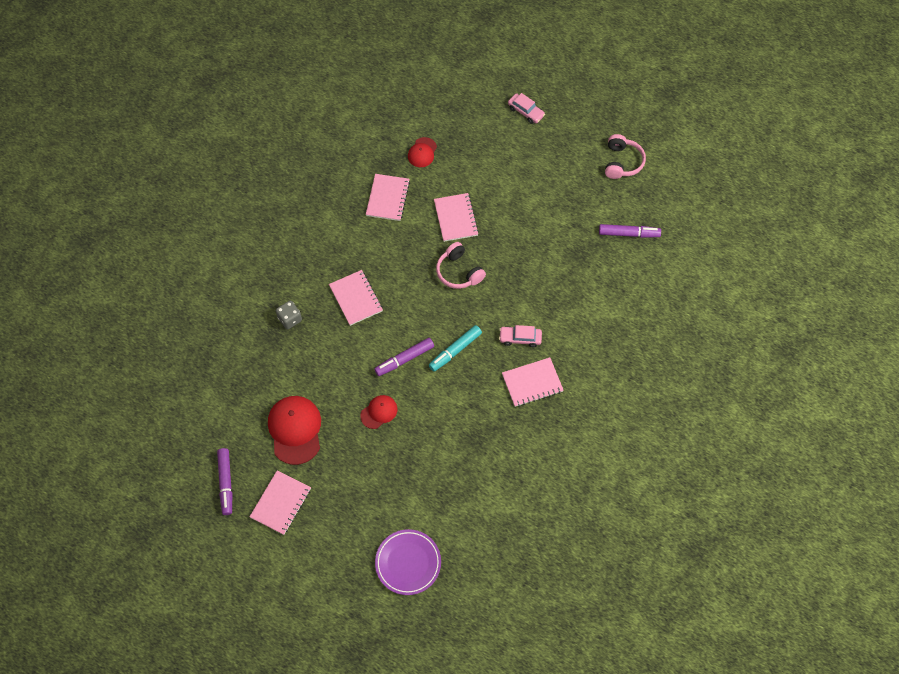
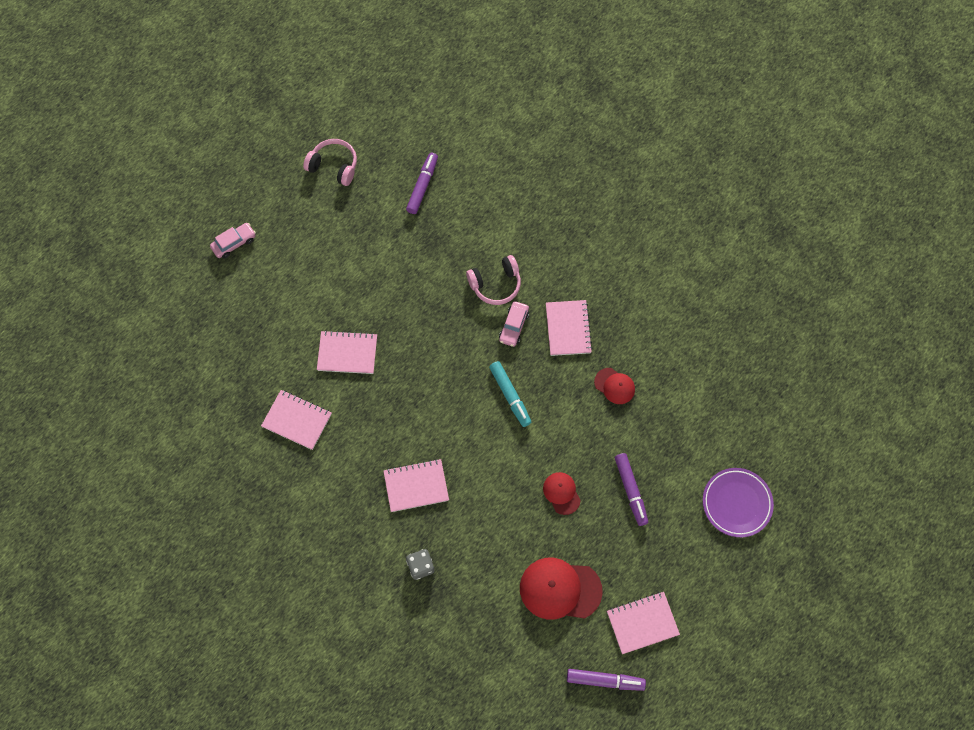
camera: 75 degrees left, 5 degrees up
(281, 503) = (642, 623): pink notebook -> pink notebook turned 60 degrees counterclockwise
(404, 359) = (506, 451): purple marker -> purple marker (630, 490)
(422, 152) = (248, 367): red cap -> red cap (614, 386)
(459, 272) = (416, 367): pink headphones -> pink headphones (495, 284)

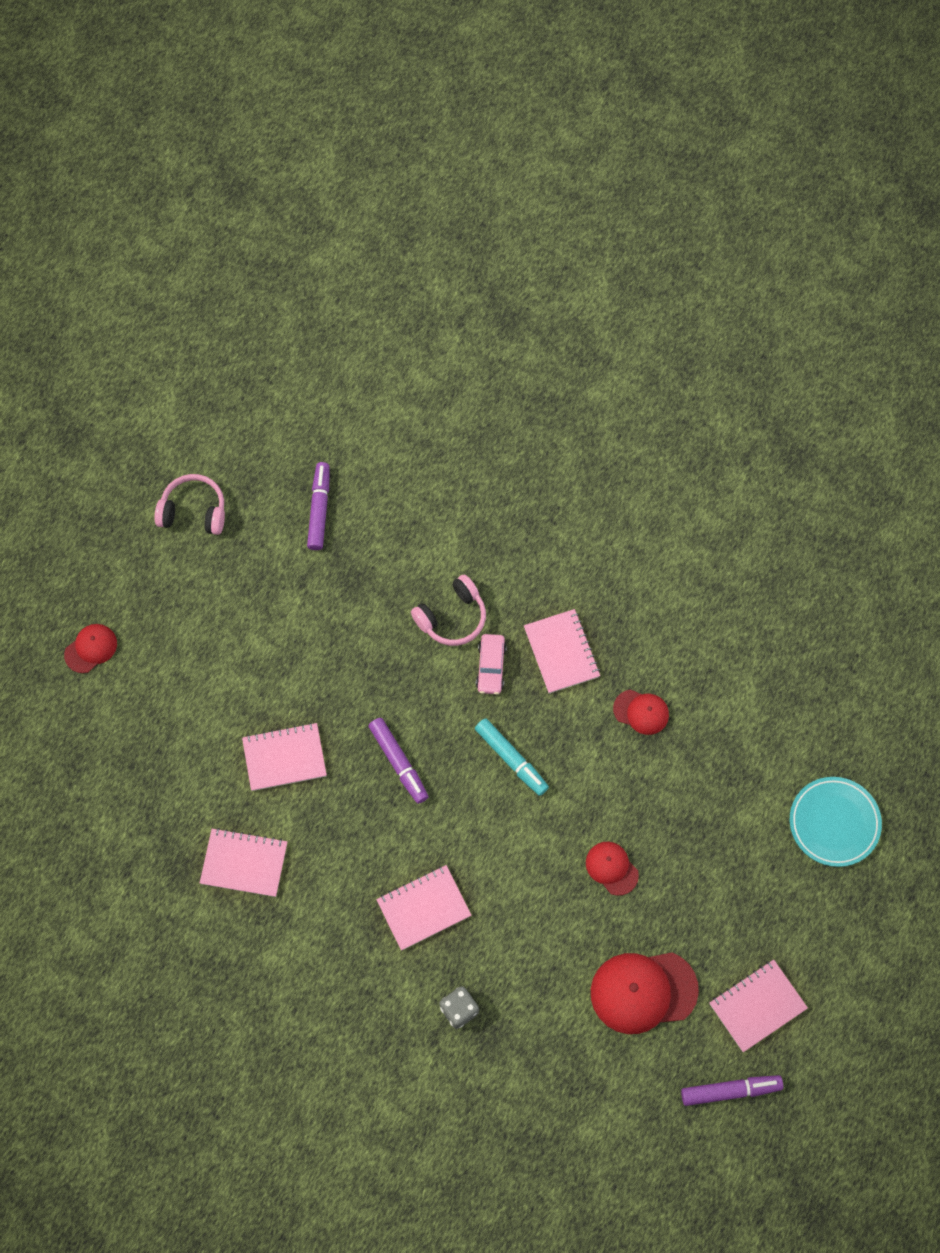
camera: 15 degrees left, 0 degrees up
(234, 243) = (91, 648): pink car -> red cap
(630, 490) = (697, 842): purple marker -> purple marker (398, 763)
(736, 503) = (834, 823): purple plate -> turquoise plate

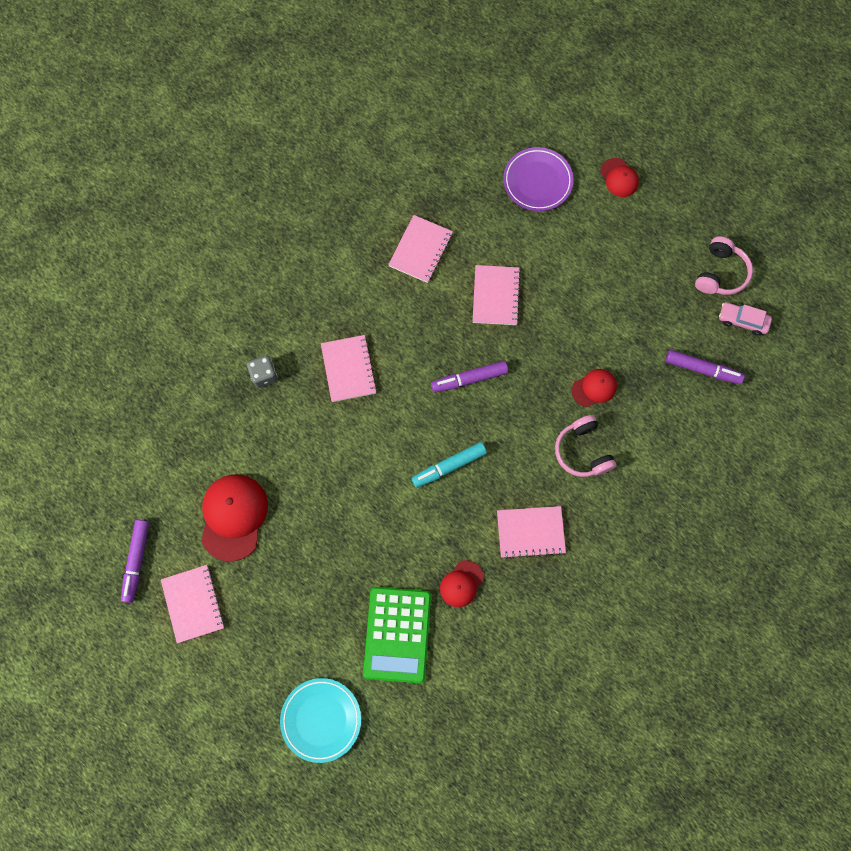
camera: 105 degrees right, 5 degrees up
(117, 744) = (537, 181): none -> purple plate
(491, 667) = (531, 471): pink car -> pink car (742, 320)
(611, 868) = (337, 520): red cap -> red cap (594, 388)
(718, 766) = (397, 634): none -> green calculator

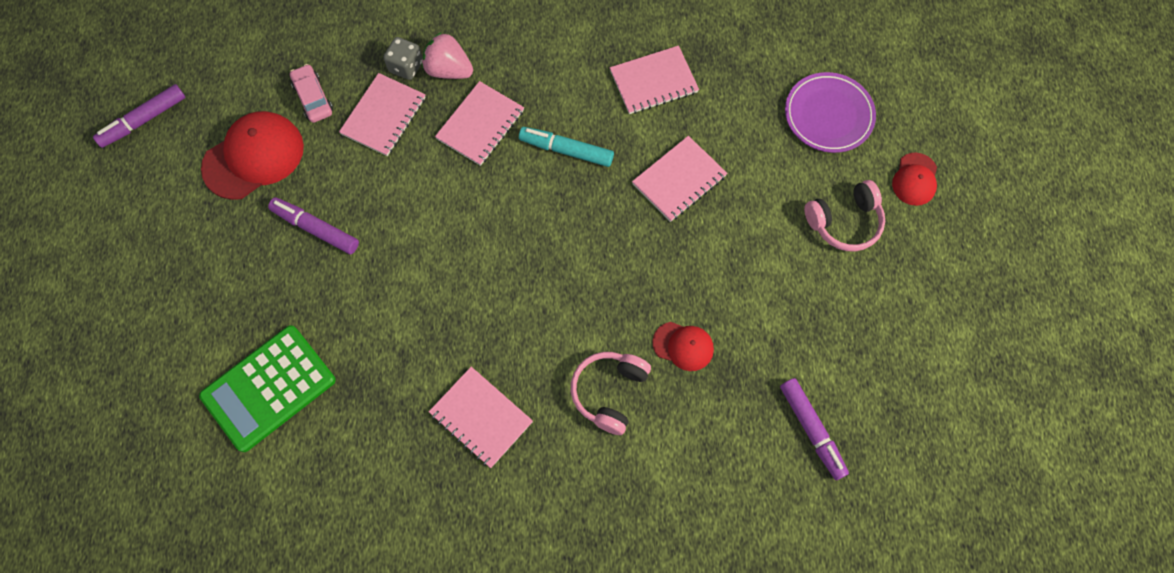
camera: 45 degrees right, 5 degrees down
(193, 604) = (145, 196): pink notebook -> pink notebook (384, 116)
(292, 353) = (448, 70): none -> pink strawberry
(321, 719) = (128, 394): turquoise plate -> none
(449, 466) = (473, 287): turquoise marker -> turquoise marker (566, 150)
(461, 584) = (370, 401): red cap -> none
(469, 379) = (575, 229): purple marker -> purple marker (315, 228)
(720, 273) = (928, 356): pink headphones -> pink headphones (844, 222)
(742, 320) = (904, 423): pink car -> pink car (313, 98)

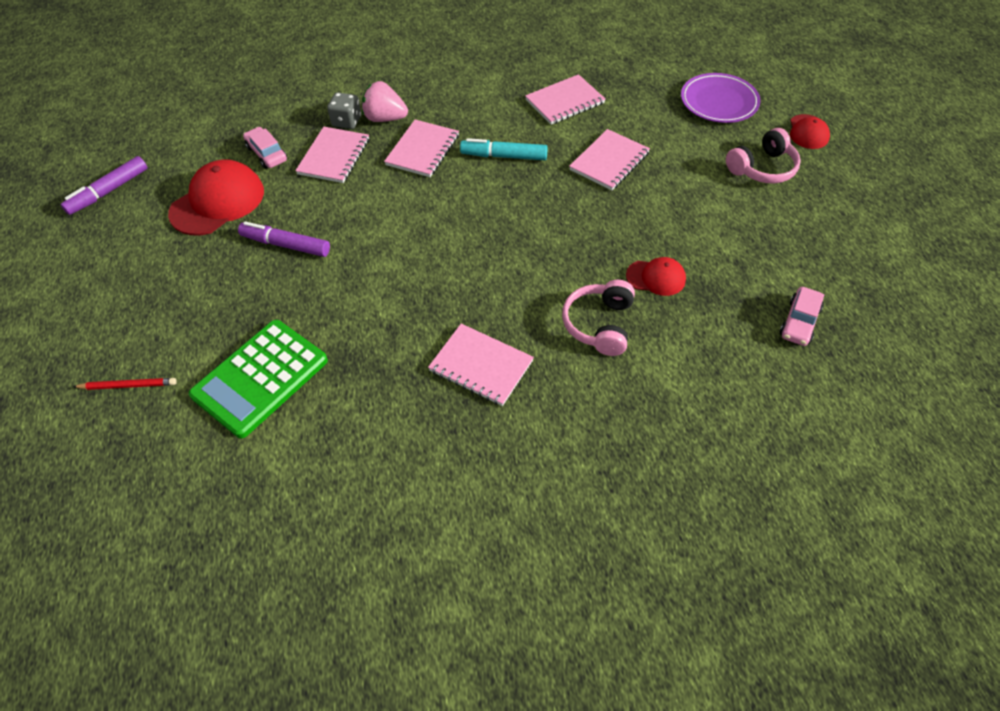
camera: 10 degrees left, 15 degrees down
(145, 371) = (128, 385): none -> red pencil
(811, 430) = (799, 322): purple marker -> pink car

